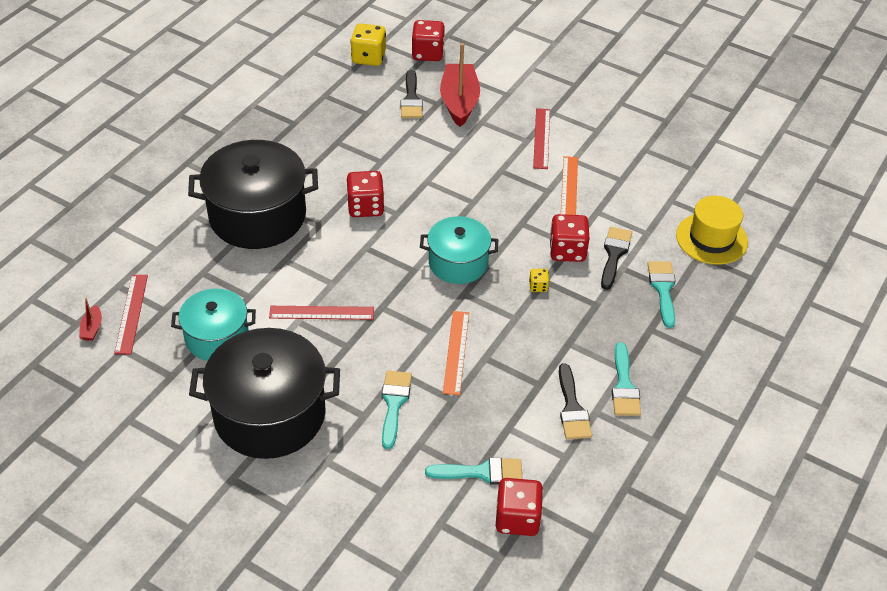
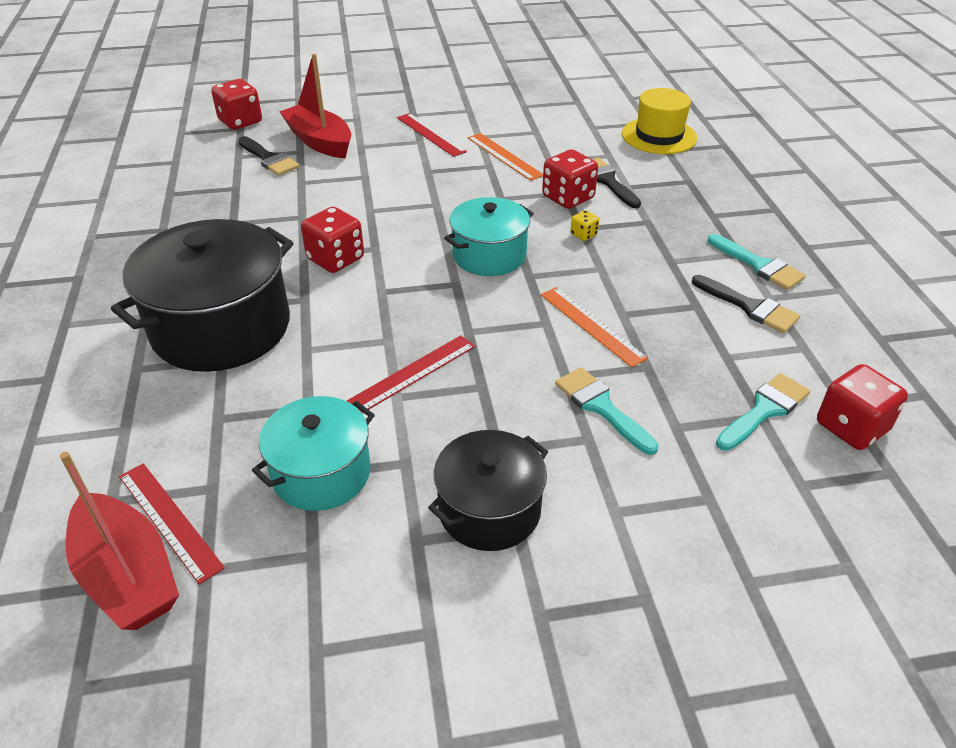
camera: 40 degrees left, 5 degrees down
(92, 328) = (128, 575): red boat -> red boat, size x2.35
(269, 414) = (489, 510): black pot -> black pot, size x0.60
(368, 57) = (181, 147): yellow dice -> none
(663, 289) = (678, 184): turquoise brush -> none

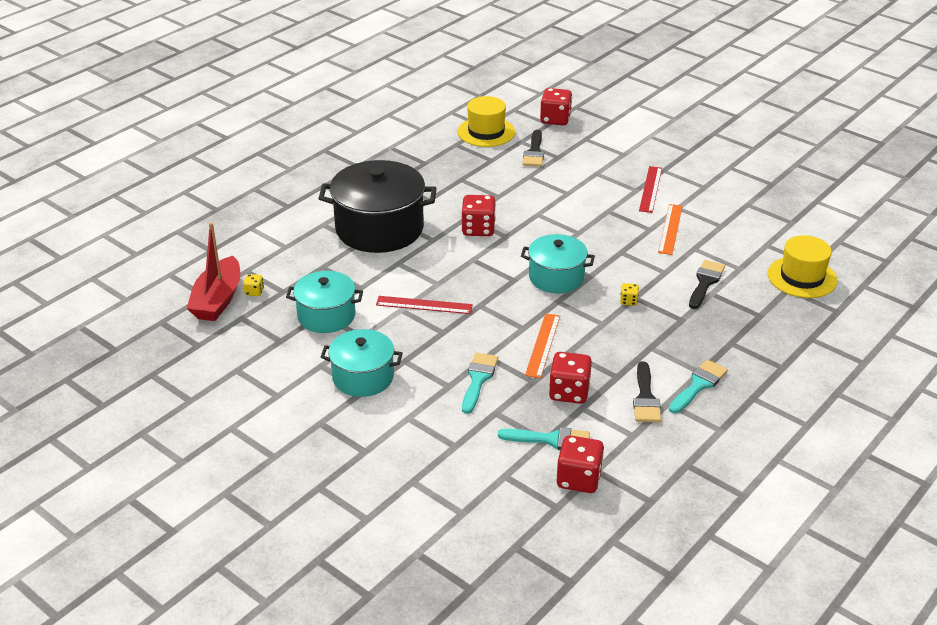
camera: 50 degrees right, 5 degrees down
(169, 520) = (254, 292): red ruler -> yellow dice
(185, 166) = (486, 132): none -> yellow hat
(320, 142) = (578, 157): red boat -> none
(489, 510) = (363, 377): black pot -> turquoise pot
(568, 198) = (661, 276): red dice -> red dice (569, 392)
(759, 265) = (698, 385): turquoise brush -> turquoise brush turned 150 degrees counterclockwise

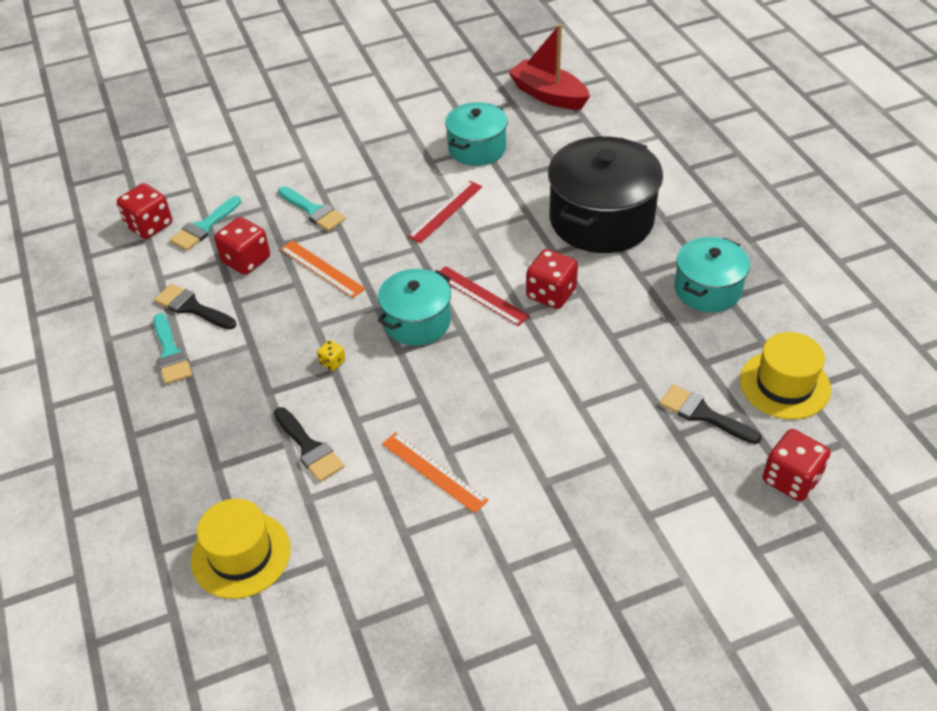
camera: 120 degrees right, 10 degrees up
(254, 292) = (546, 116): yellow dice -> none
(363, 377) = (375, 148): turquoise pot -> turquoise pot (707, 289)
(650, 189) = (537, 499): red ruler -> red ruler (481, 295)

